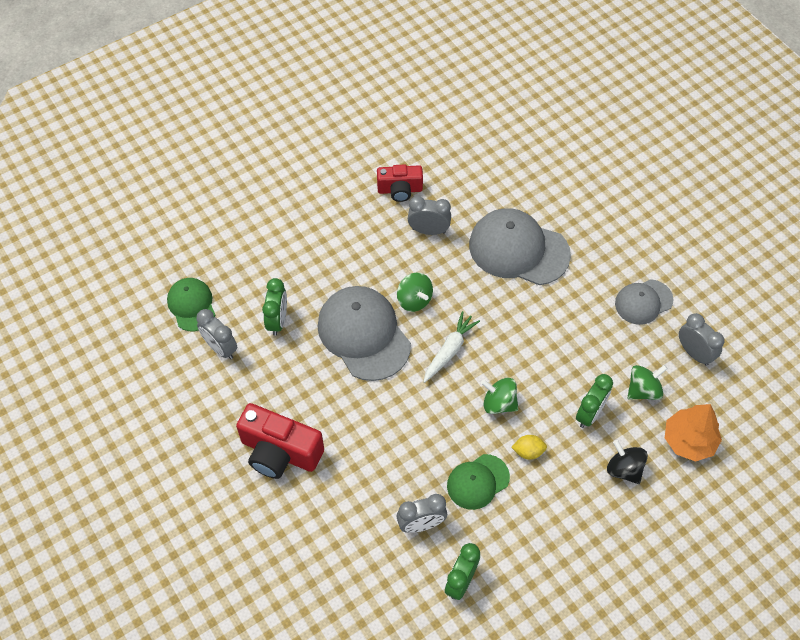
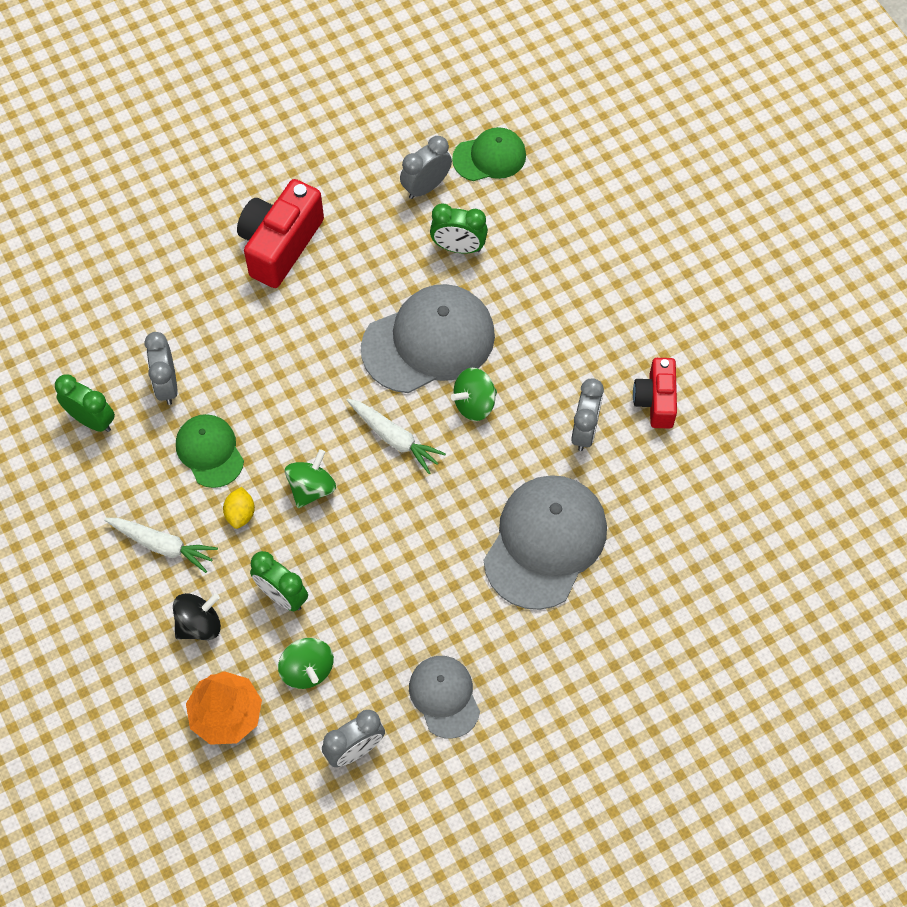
camera: 95 degrees right, 5 degrees up
(564, 506) = (162, 545): none -> white carrot

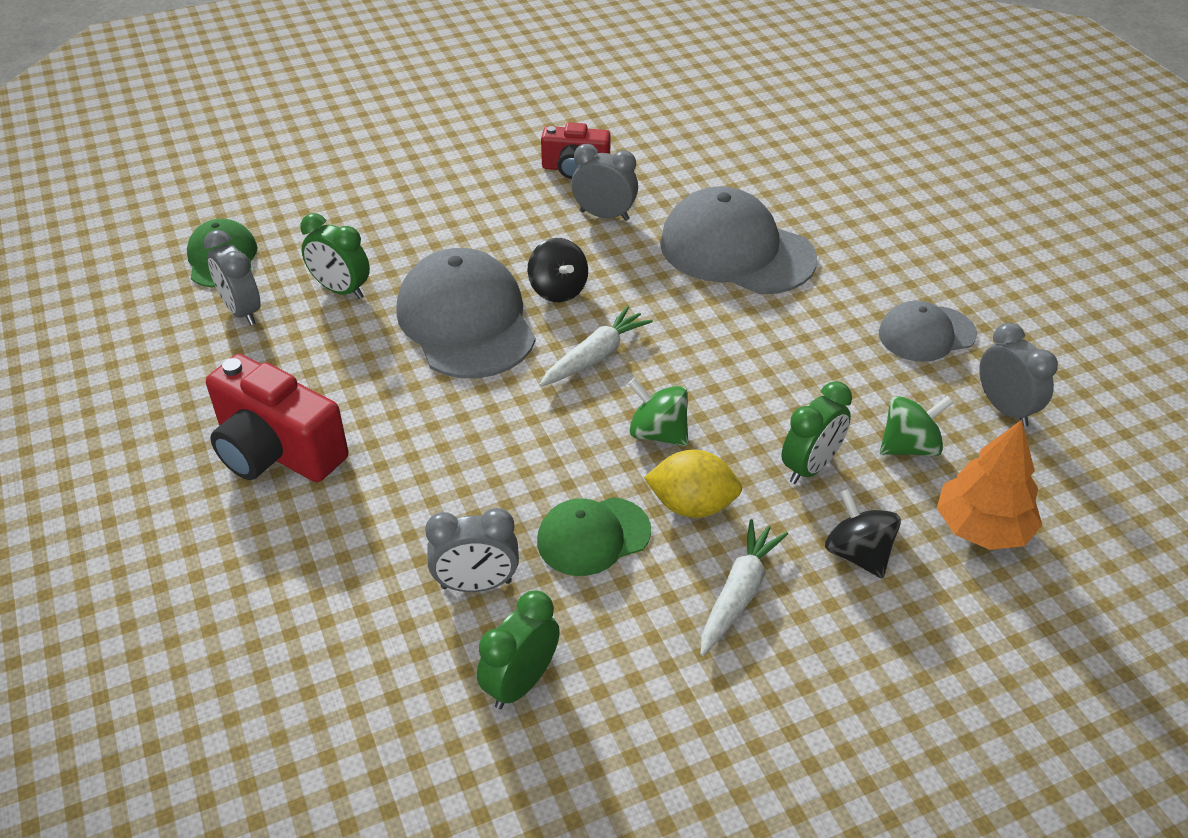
camera: 85 degrees left, 20 degrees down
(240, 514) = (692, 505): yellow lemon -> yellow lemon, size x1.55
(458, 247) = (341, 290): green clock -> green clock turned 105 degrees clockwise
(474, 403) = (558, 290): green spinning top -> black spinning top

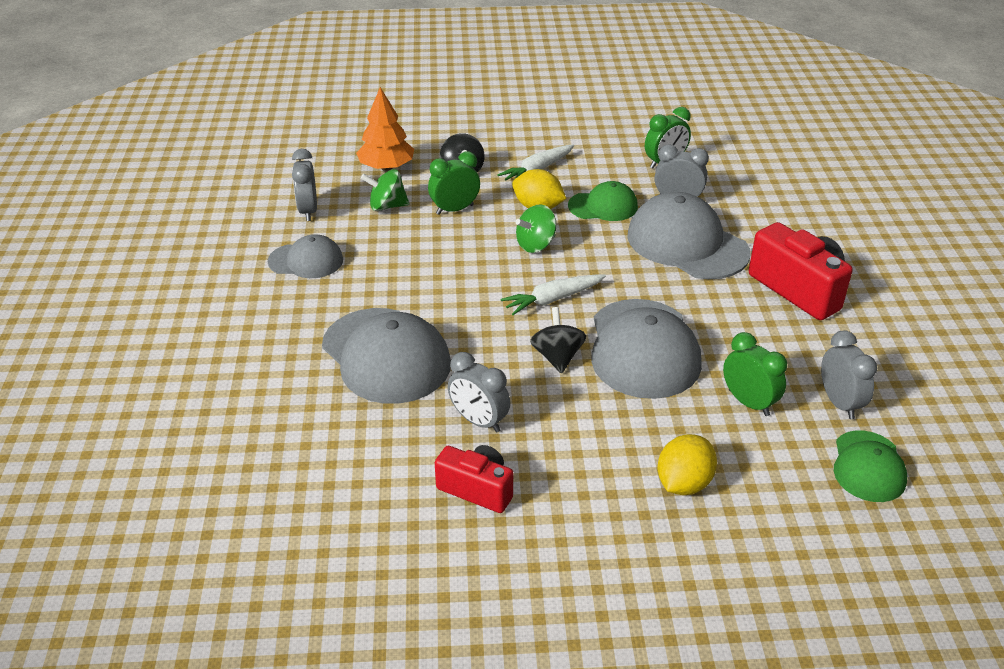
camera: 160 degrees left, 5 degrees down
(398, 209) = (683, 483): none -> yellow lemon
(444, 492) = (687, 244): none -> grey cap
(658, 433) = (536, 245): green spinning top -> green spinning top turned 90 degrees clockwise

